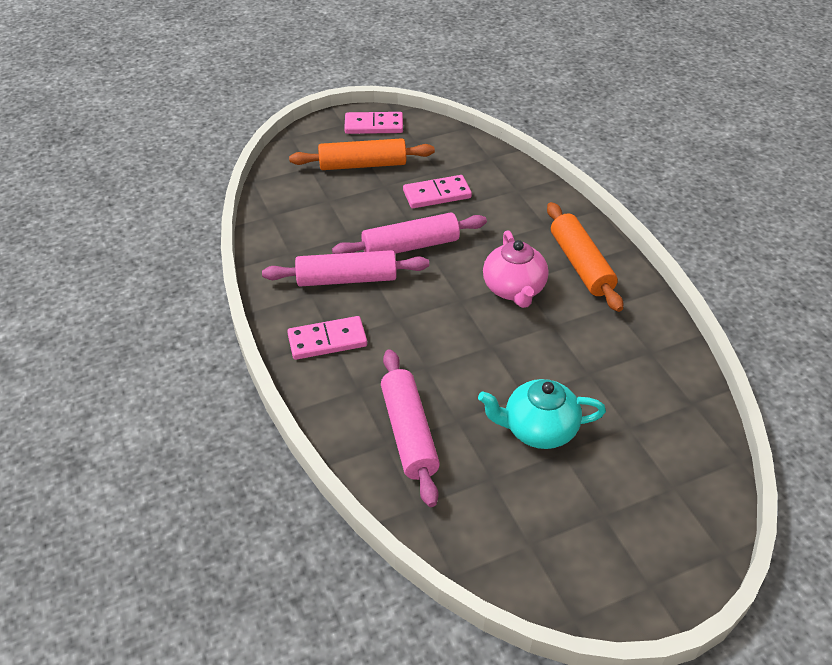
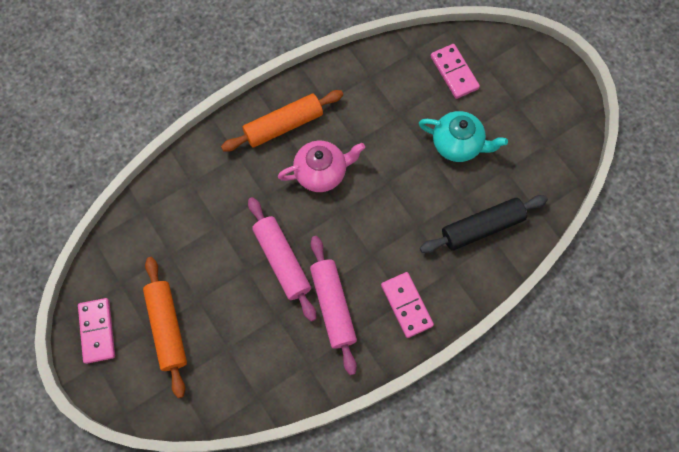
camera: 100 degrees left, 25 degrees up
(409, 433) = (482, 227): pink rolling pin -> black rolling pin
(437, 194) = (206, 250): pink domino -> pink domino (454, 72)
(538, 429) = (458, 144): turquoise teapot -> turquoise teapot turned 60 degrees counterclockwise

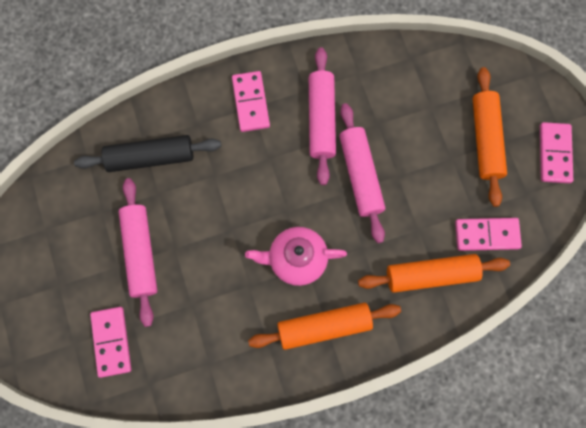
camera: 165 degrees left, 5 degrees up
(154, 236) = (487, 234): none -> pink domino
(200, 189) = (431, 275): none -> orange rolling pin
(458, 144) = (140, 253): turquoise teapot -> pink rolling pin

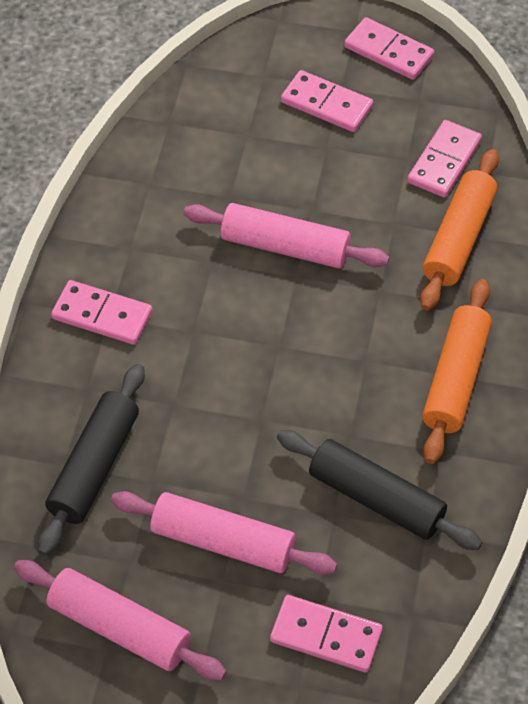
camera: 60 degrees left, 20 degrees down
(214, 323) = (376, 498): none -> black rolling pin
(296, 259) = (349, 366): pink teapot -> none
(321, 119) = (182, 251): pink rolling pin -> pink rolling pin (119, 627)
(485, 139) = (326, 104): orange rolling pin -> pink domino

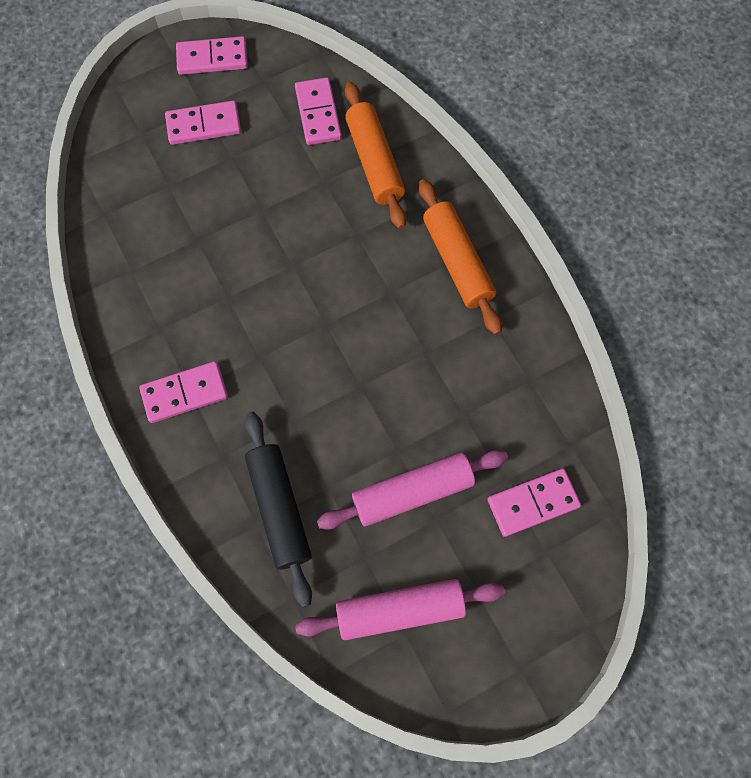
camera: 40 degrees left, 15 degrees up
(285, 247) = (267, 249): pink rolling pin -> none
(376, 498) = (480, 383): black rolling pin -> none

